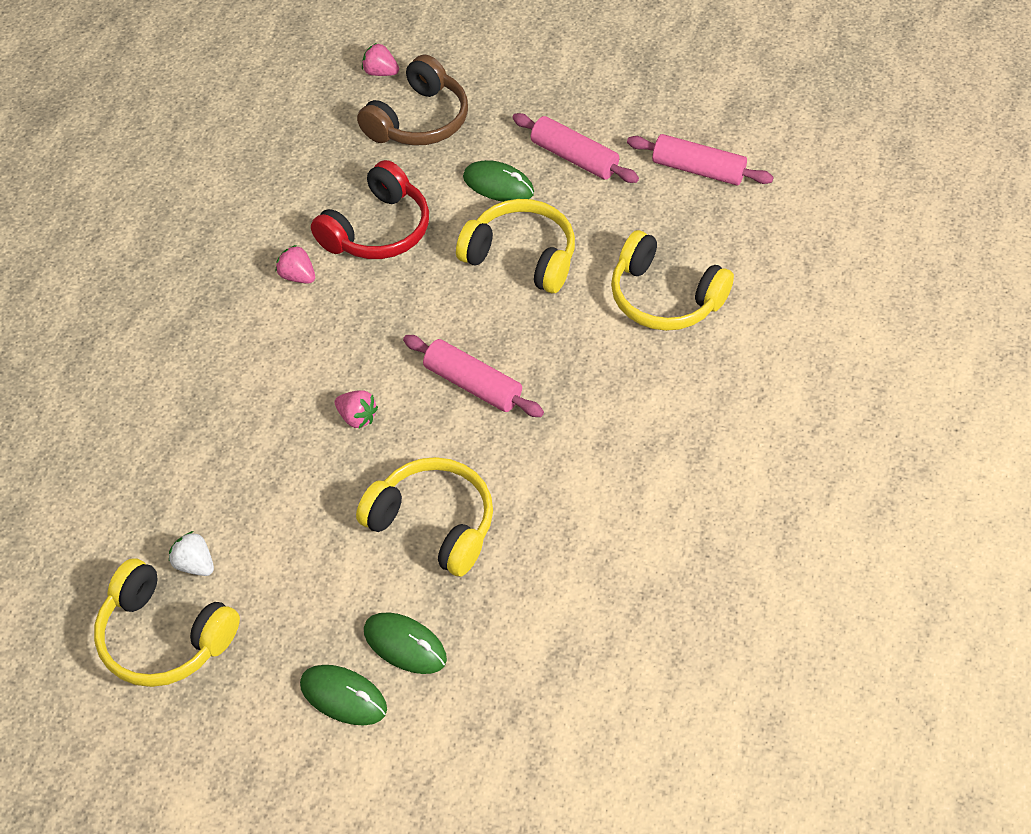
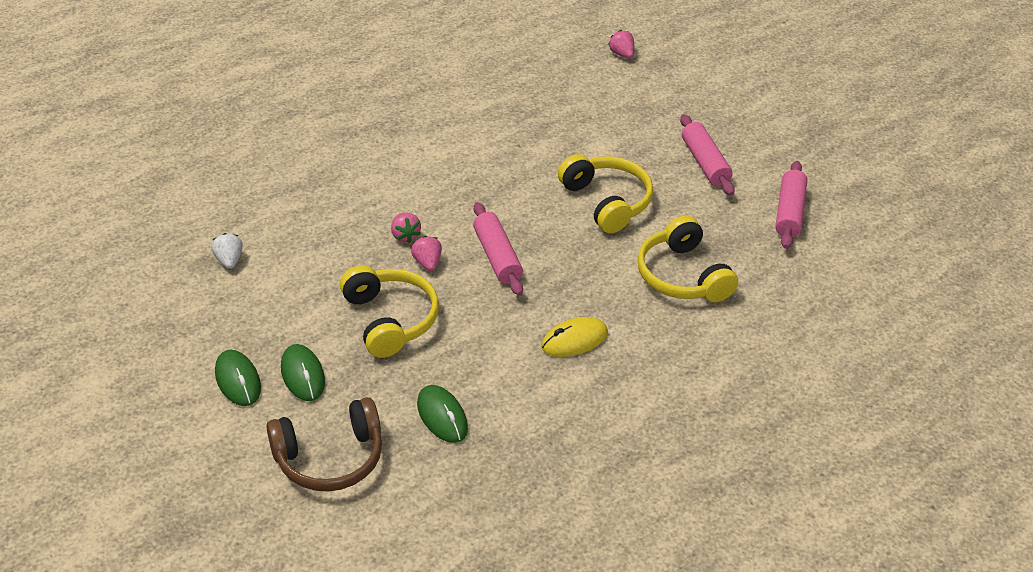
camera: 35 degrees right, 10 degrees down
(164, 637) = (173, 287): yellow headphones -> none
(297, 276) = (450, 140): pink strawberry -> pink strawberry (427, 263)
(377, 230) = (527, 140): red headphones -> none
(418, 120) = (619, 92): brown headphones -> brown headphones (329, 457)
(498, 185) = (634, 153): green mouse -> green mouse (442, 416)
(630, 431) = (574, 340): none -> yellow mouse
(698, 169) = (789, 212): pink rolling pin -> pink rolling pin turned 45 degrees clockwise

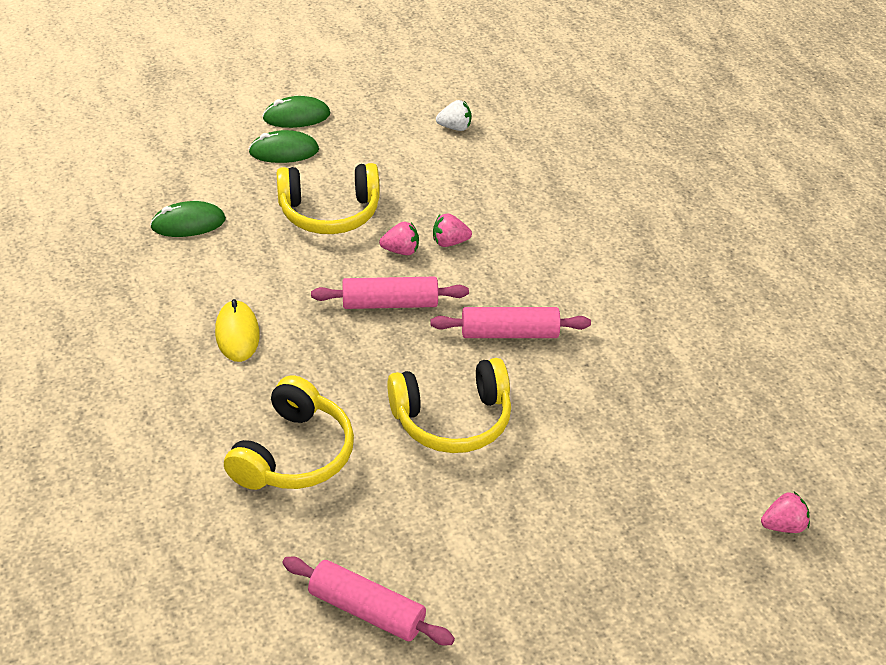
camera: 105 degrees right, 0 degrees up
(329, 457) = (181, 153): brown headphones -> none
(682, 276) = (293, 454): yellow headphones -> yellow headphones turned 120 degrees clockwise
(704, 163) = (501, 546): pink rolling pin -> pink rolling pin (509, 333)

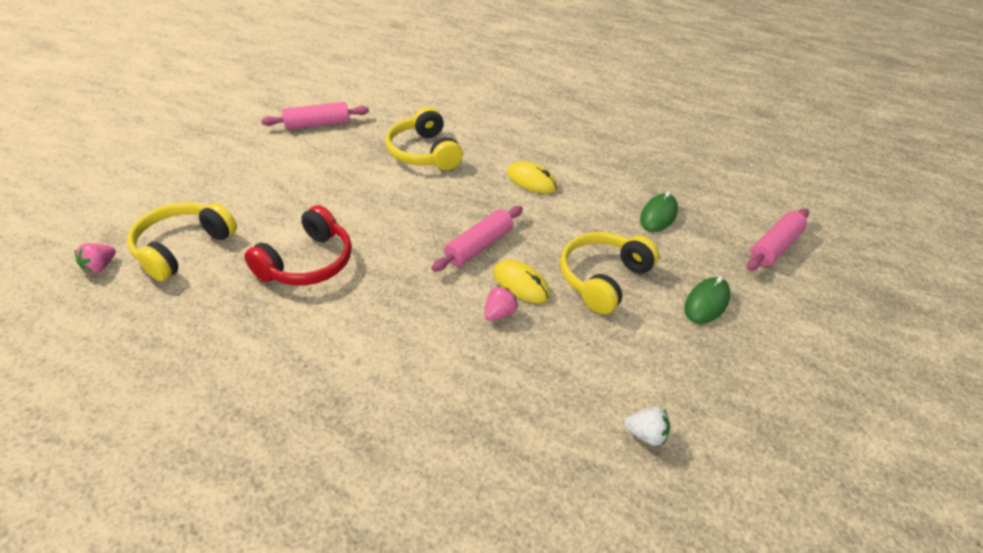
camera: 135 degrees right, 0 degrees up
(296, 116) = (755, 340): green mouse -> none
(401, 251) = (521, 284): pink strawberry -> yellow mouse
(452, 419) = (363, 209): yellow headphones -> yellow headphones (183, 248)
(455, 127) = (646, 434): white strawberry -> white strawberry turned 120 degrees counterclockwise
(509, 333) = (382, 275): pink rolling pin -> pink rolling pin (775, 247)
(567, 392) = (307, 262): none -> red headphones

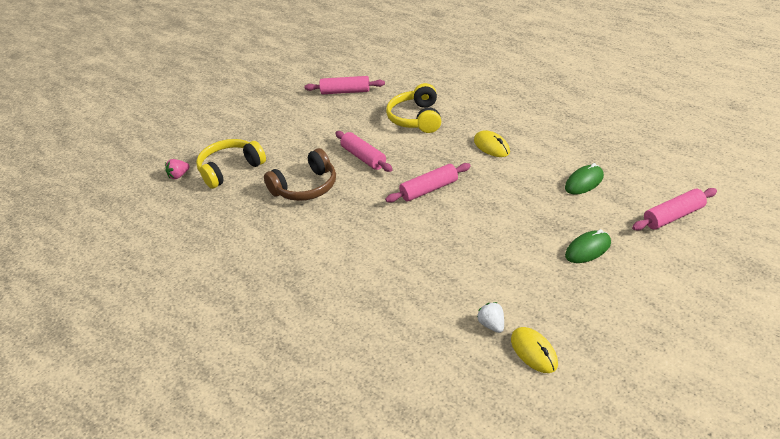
camera: 25 degrees right, 5 degrees down
(307, 262) = (305, 187): red headphones -> brown headphones
(374, 211) = (363, 158): none -> pink rolling pin
(499, 313) = (424, 236): pink strawberry -> none
(521, 284) = (448, 219): yellow mouse -> yellow mouse (534, 352)
(603, 279) = (513, 223): yellow headphones -> none
(646, 434) = (492, 325): white strawberry -> white strawberry turned 150 degrees counterclockwise

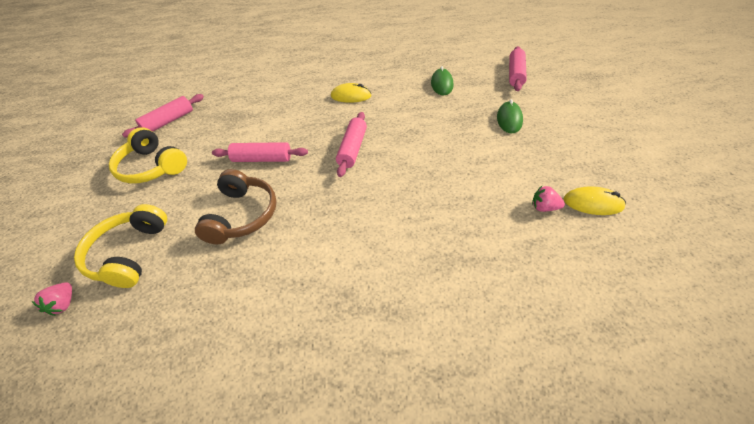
camera: 50 degrees left, 10 degrees up
(416, 118) = (265, 108): yellow headphones -> yellow headphones (152, 167)
(492, 325) = (544, 207): white strawberry -> pink strawberry

